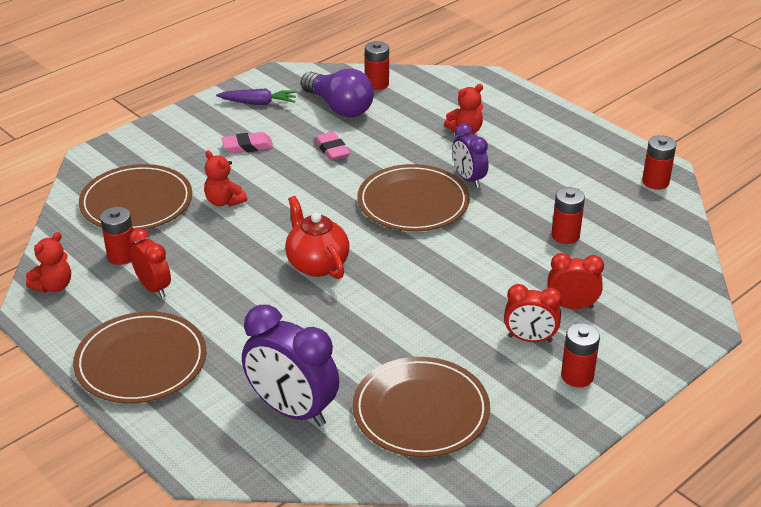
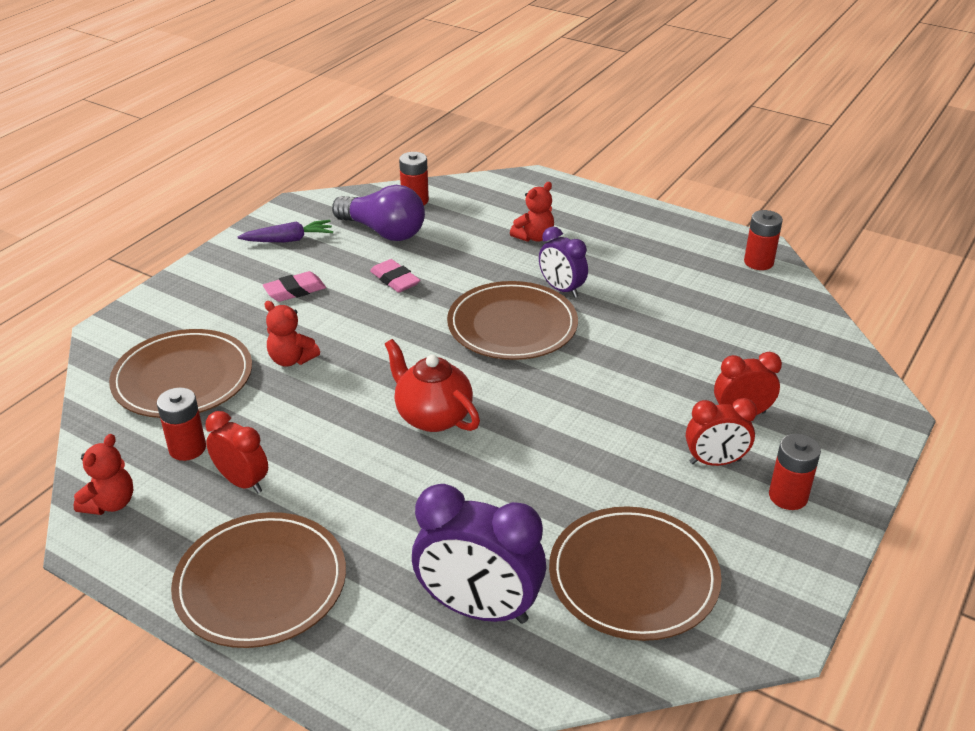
camera: 15 degrees left, 0 degrees up
(565, 235) = (695, 335): red battery -> none

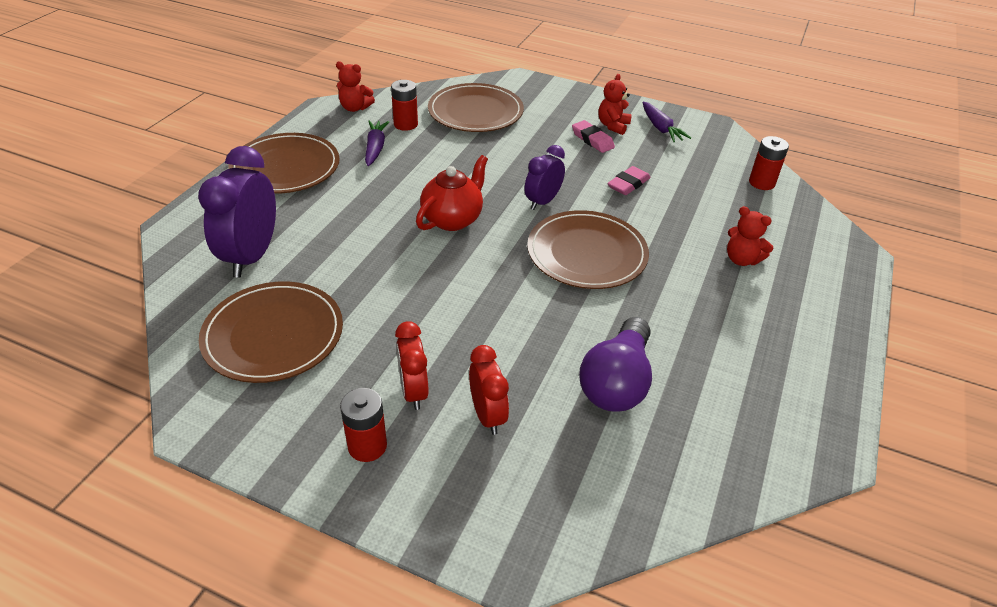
camera: 80 degrees right, 5 degrees up
(242, 482) = (375, 148): red clock -> purple carrot
(291, 359) = (506, 149): red teddy bear -> red teddy bear (613, 126)
(383, 232) = (699, 171): purple light bulb -> purple light bulb (616, 382)
(561, 289) = (657, 281): purple clock -> purple clock (542, 202)
(758, 262) = (792, 449): red battery -> none

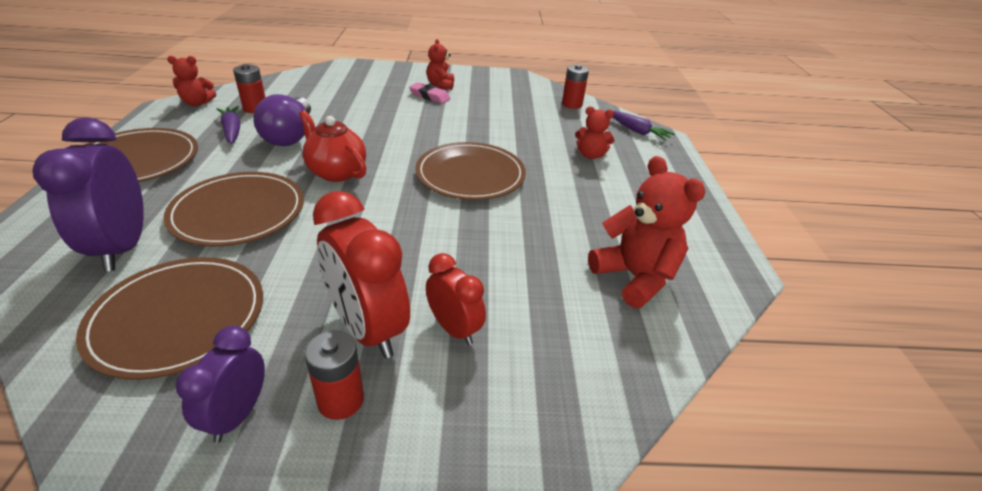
camera: 25 degrees left, 5 degrees down
(413, 391) = (367, 329): red clock -> red clock, size x1.69
(453, 219) = (336, 172): red teapot -> red teapot turned 60 degrees counterclockwise
(475, 112) = (318, 91): brown plate -> brown plate (238, 212)
(542, 202) = (412, 145): purple clock -> purple clock (237, 415)
(616, 382) = (553, 266): purple light bulb -> purple light bulb (290, 136)
(628, 184) = (475, 121): pink eraser -> none
(661, 128) = (478, 82): purple carrot -> purple carrot (637, 131)
(698, 420) = (635, 277): none -> red teddy bear

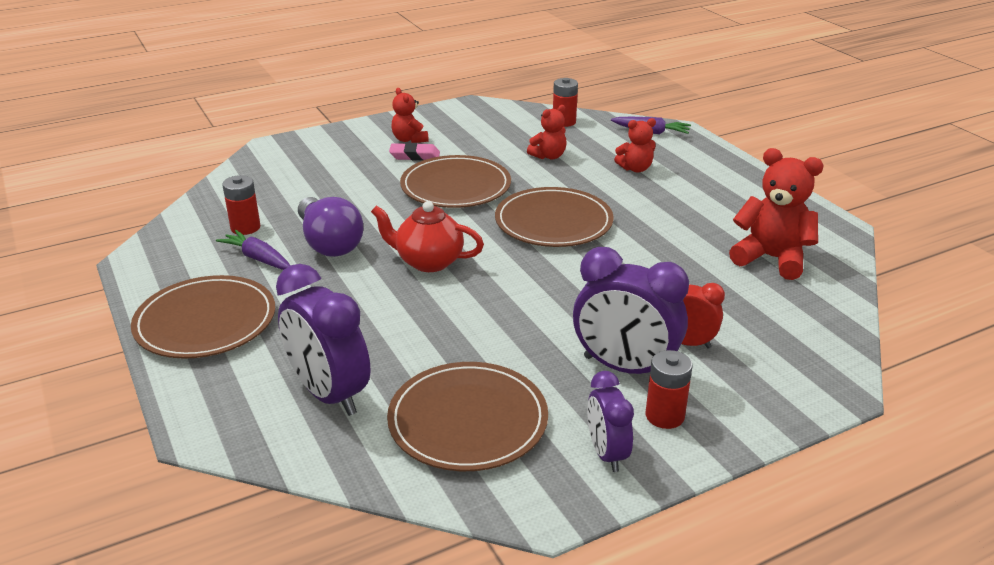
camera: 25 degrees left, 5 degrees down
(197, 103) = (167, 243): red teddy bear -> red teddy bear (548, 156)
(238, 212) = (389, 328): brown plate -> brown plate (456, 186)
(367, 329) = (624, 368): red clock -> purple clock

